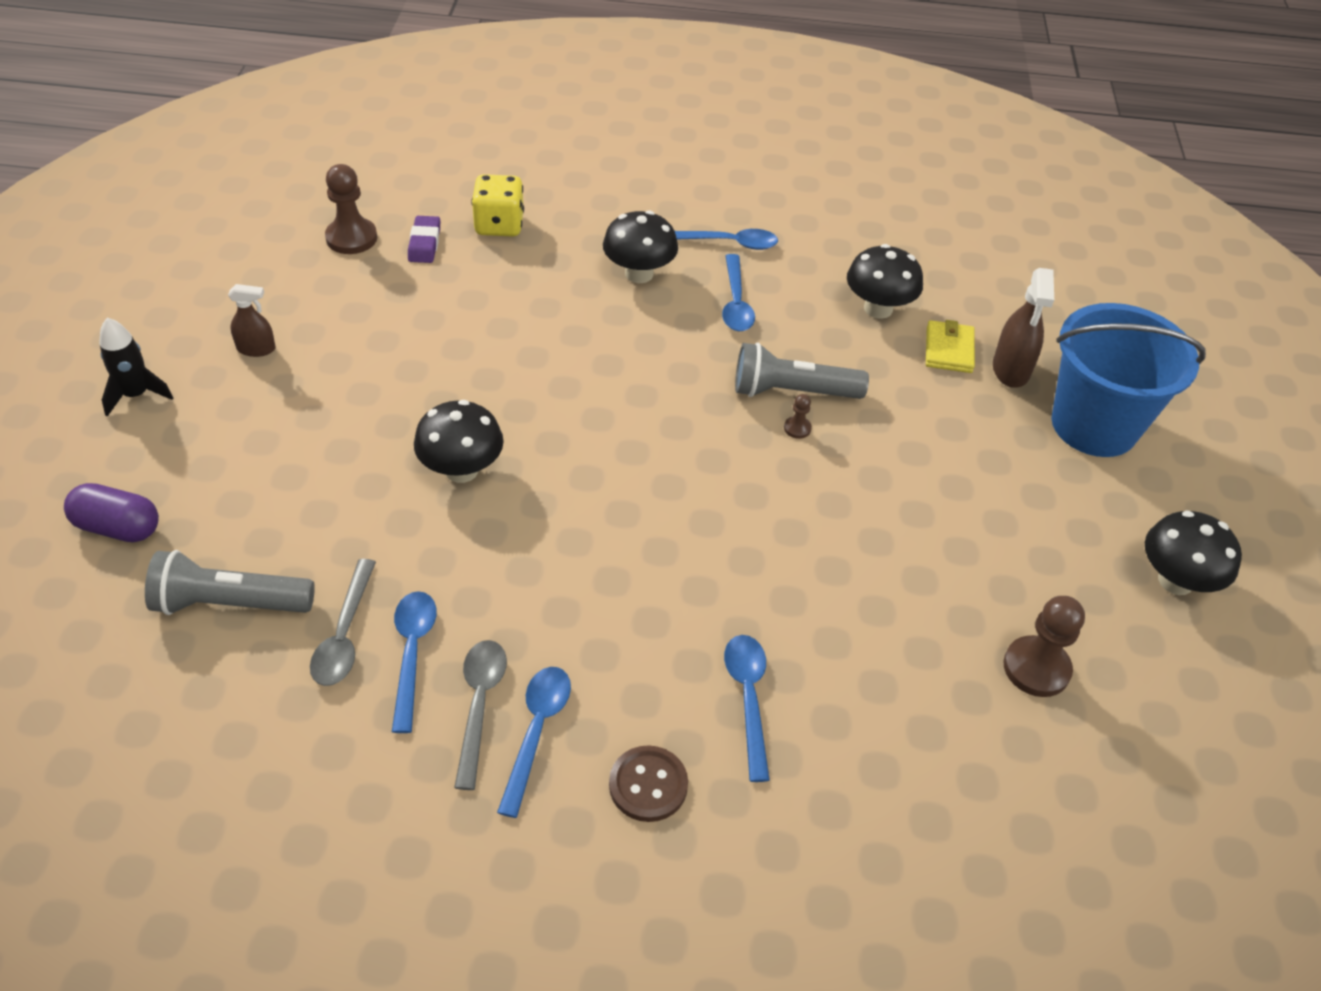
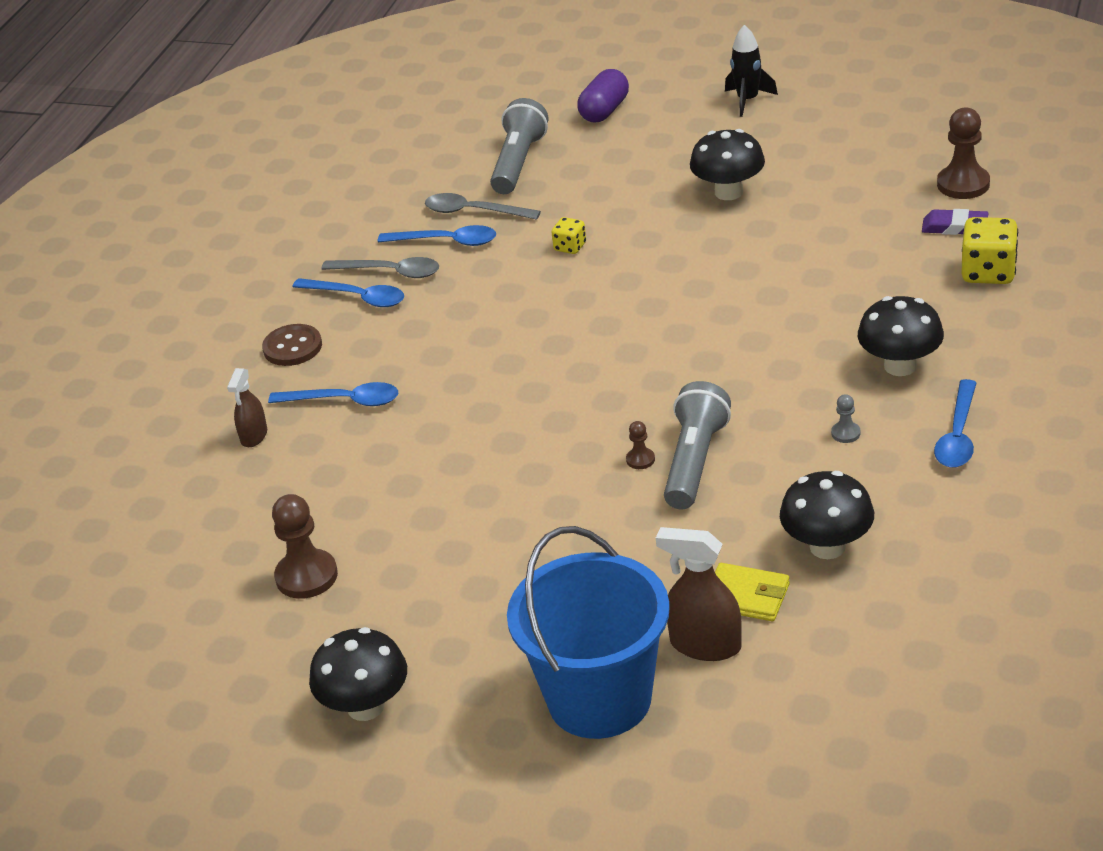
camera: 110 degrees right, 10 degrees down
(256, 349) = (799, 148): brown spray bottle -> brown spray bottle (254, 436)
(435, 524) = (570, 247): none -> yellow dice
(461, 470) = (628, 258): black mushroom -> black mushroom (729, 192)
(736, 302) = (845, 433): blue spoon -> grey pawn

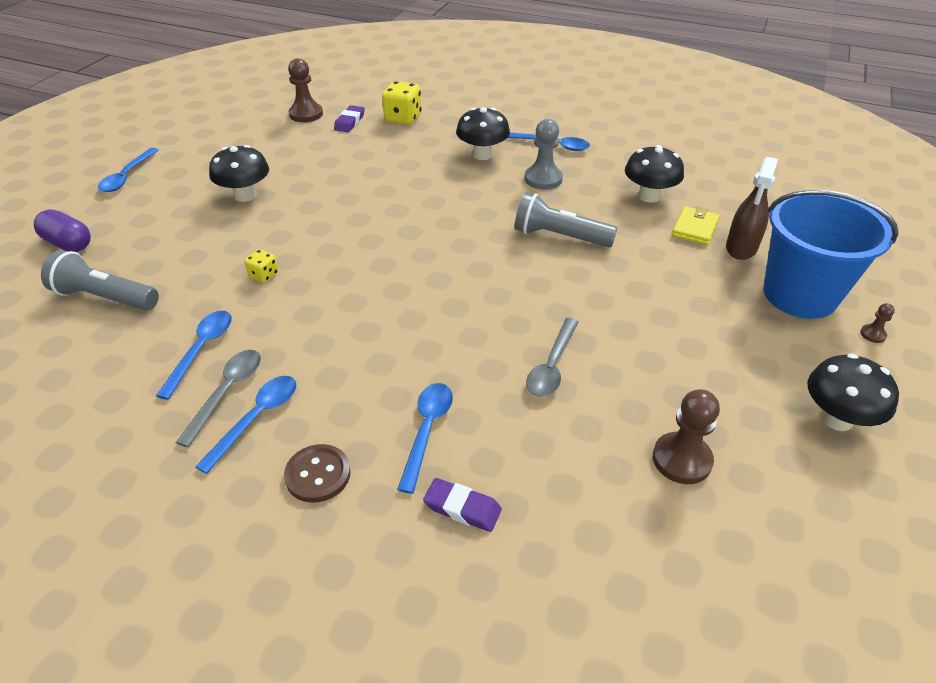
camera: 90 degrees left, 5 degrees up
(254, 436) = (462, 508): brown spray bottle -> purple eraser
(474, 212) = (164, 330): grey spoon -> grey spoon (552, 366)
(640, 459) = (552, 259): brown pawn -> brown pawn (873, 334)
(748, 100) = (127, 176): black rocket -> blue spoon
(845, 433) = (543, 179): grey pawn -> grey pawn, size x2.08

